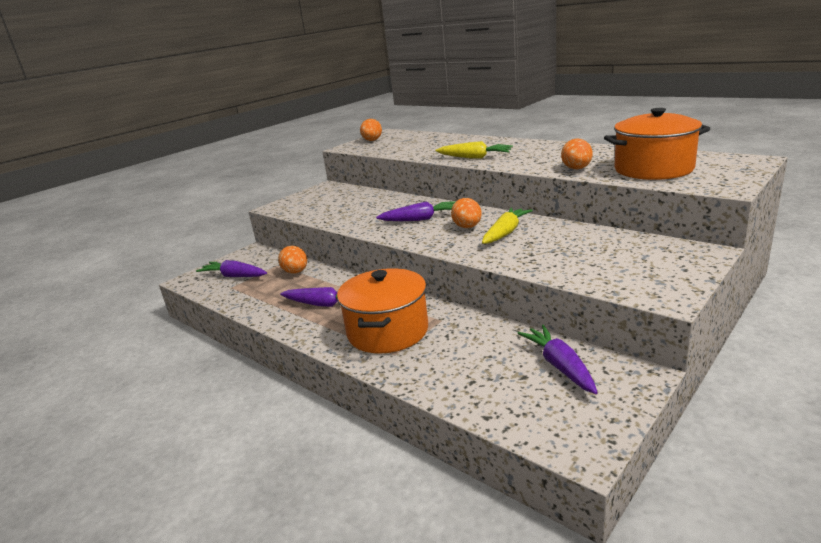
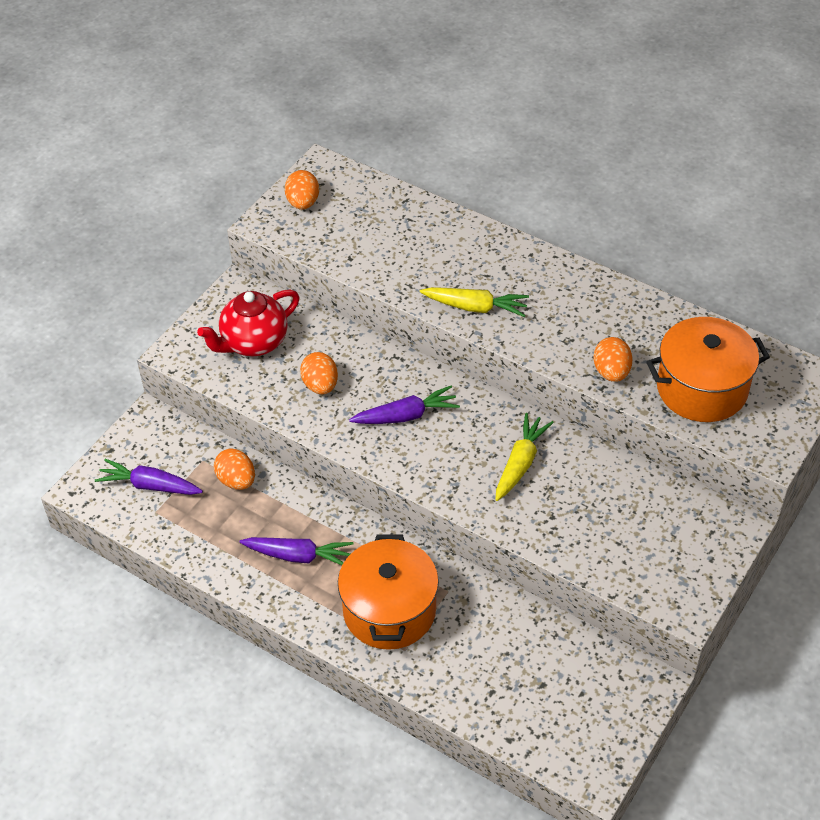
camera: 10 degrees left, 25 degrees up
(326, 201) = (253, 343): none -> red teapot
(467, 227) = (471, 444): orange egg -> orange egg (320, 385)
(559, 366) = (577, 669): purple carrot -> none

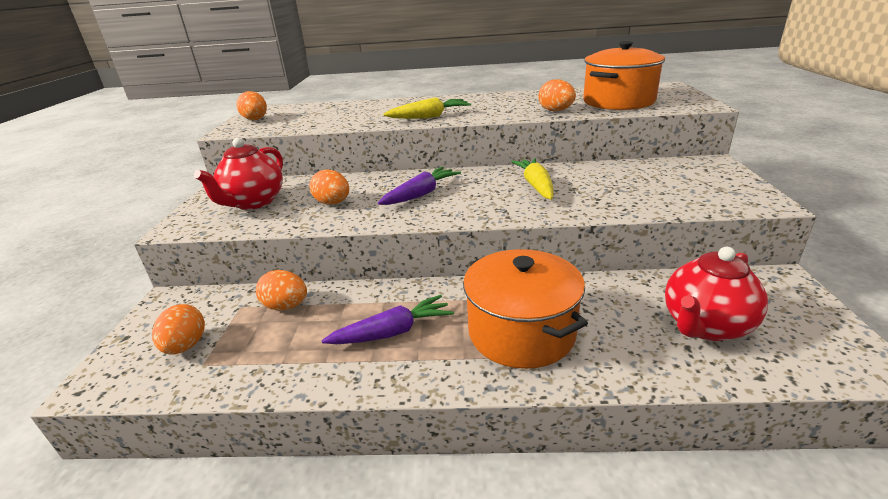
camera: 30 degrees left, 20 degrees down
(150, 485) = (186, 346): purple carrot -> orange egg
(527, 684) = (705, 326): none -> red teapot

